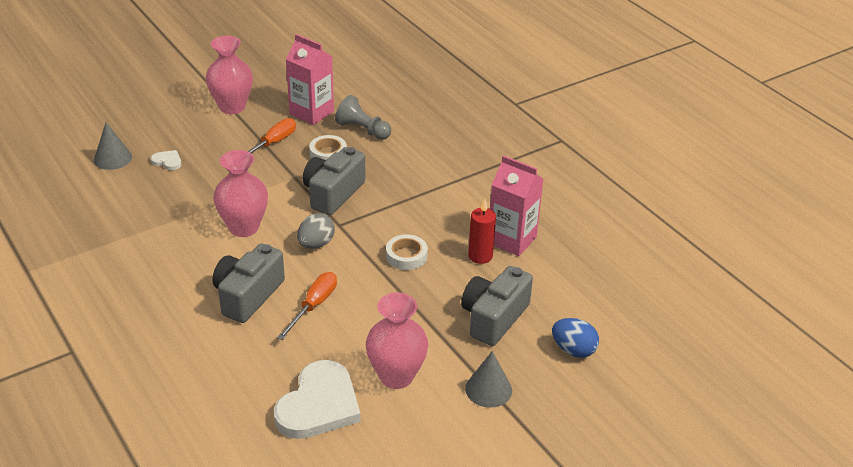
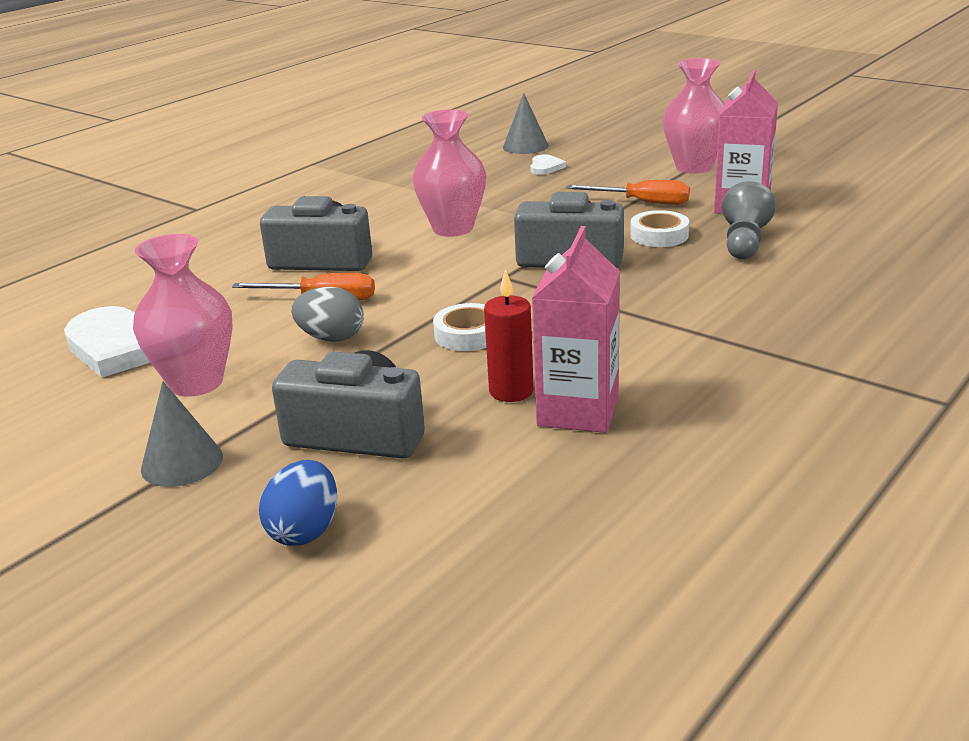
camera: 75 degrees right, 10 degrees down
(316, 244) = (450, 273): grey egg -> grey egg (331, 338)

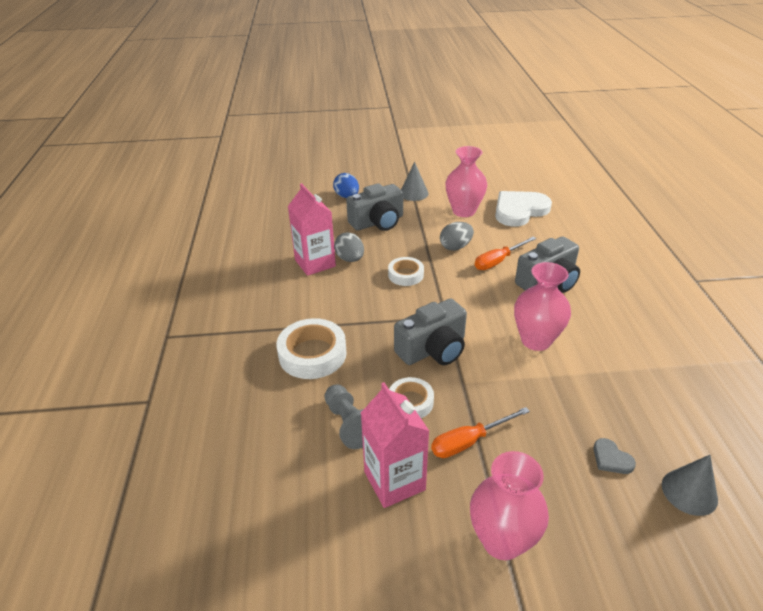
camera: 135 degrees right, 10 degrees up
(511, 391) = (350, 259): red candle -> grey egg
(545, 167) = (611, 459): white heart -> grey heart
(723, 303) = (312, 354): none -> white tape

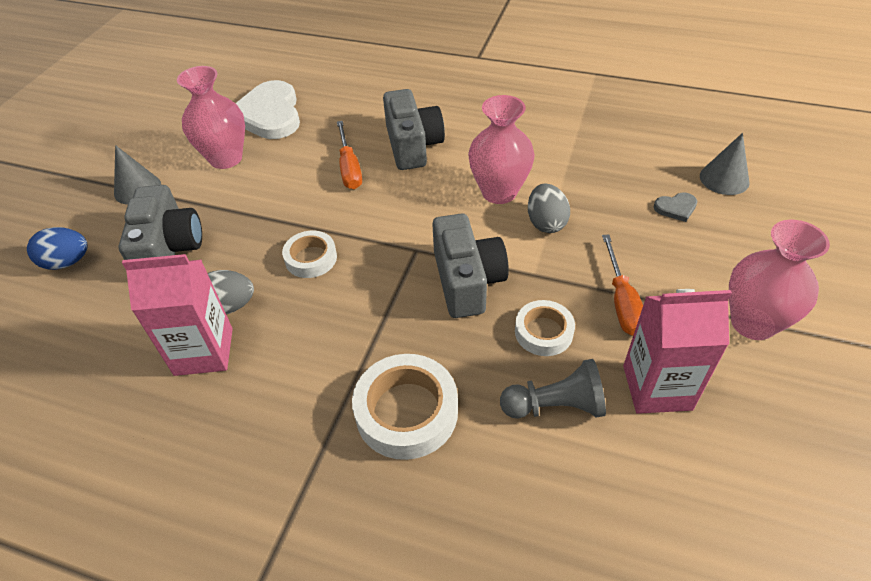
camera: 65 degrees left, 10 degrees up
(455, 247) = (292, 192): grey egg -> grey egg (546, 223)

